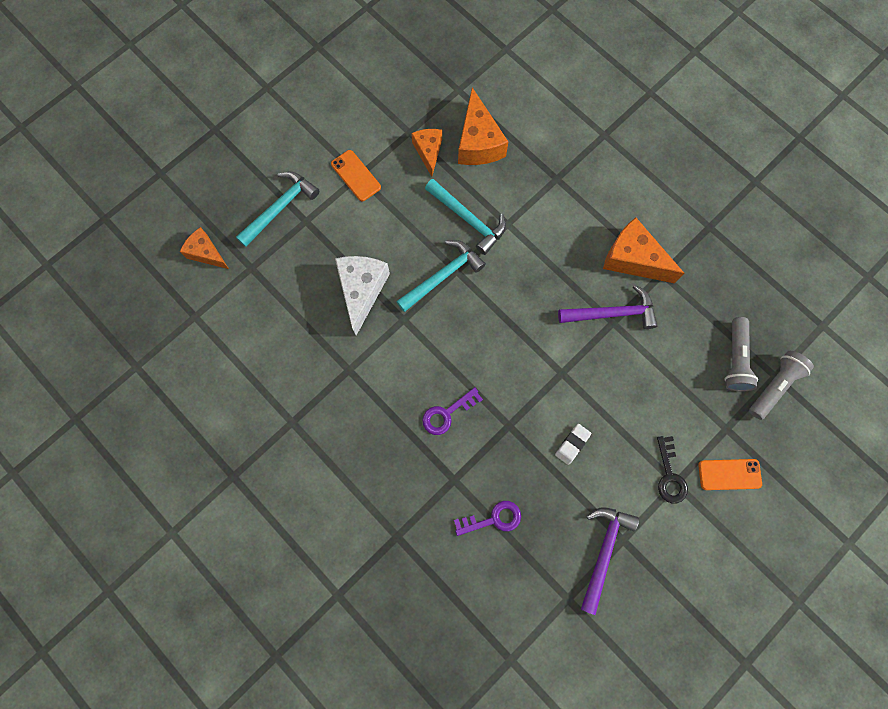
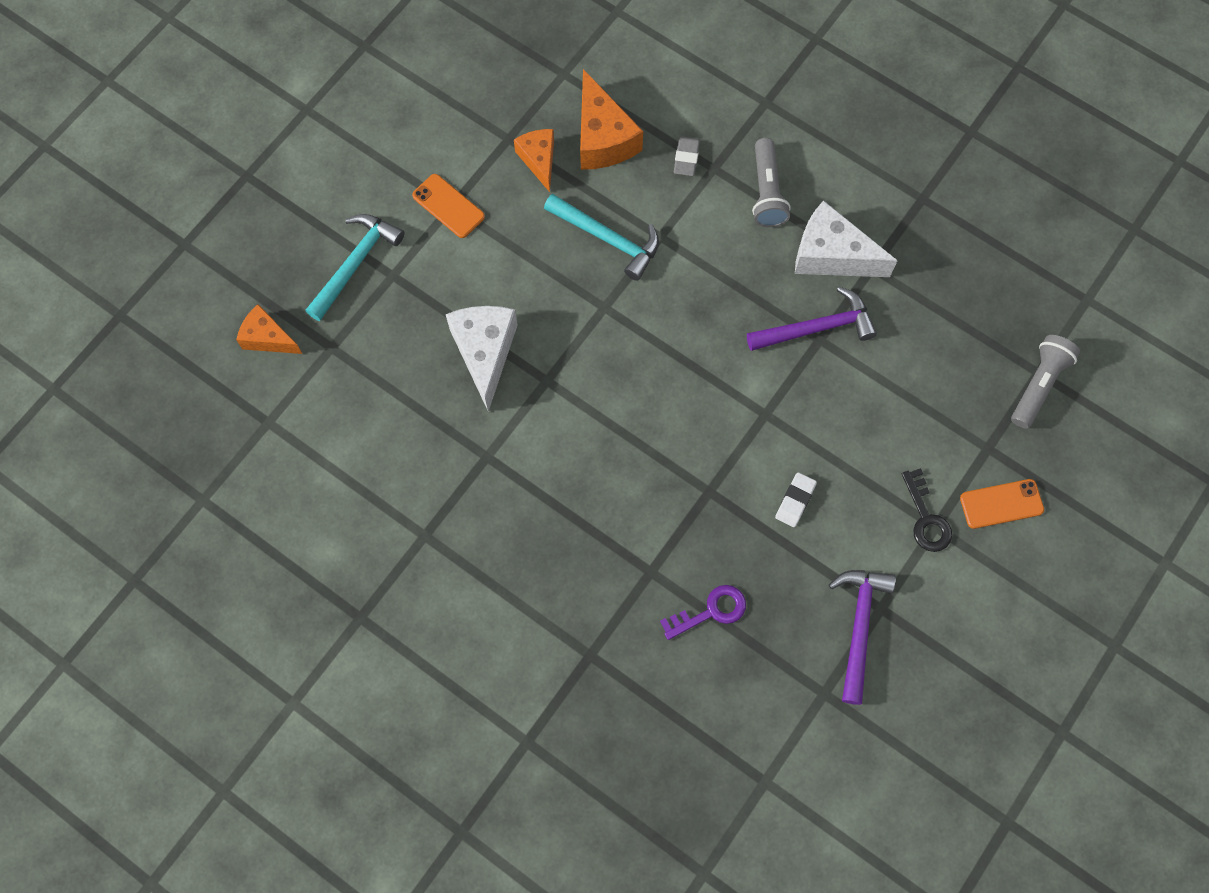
camera: 10 degrees left, 5 degrees down
(442, 276) = (587, 316): turquoise hammer -> none
(447, 413) = (626, 490): purple key -> none
(537, 168) = (686, 158): none -> grey eraser
(633, 259) = (831, 255): orange cheese -> white cheese
(735, 359) = (984, 360): grey flashlight -> grey flashlight (766, 192)

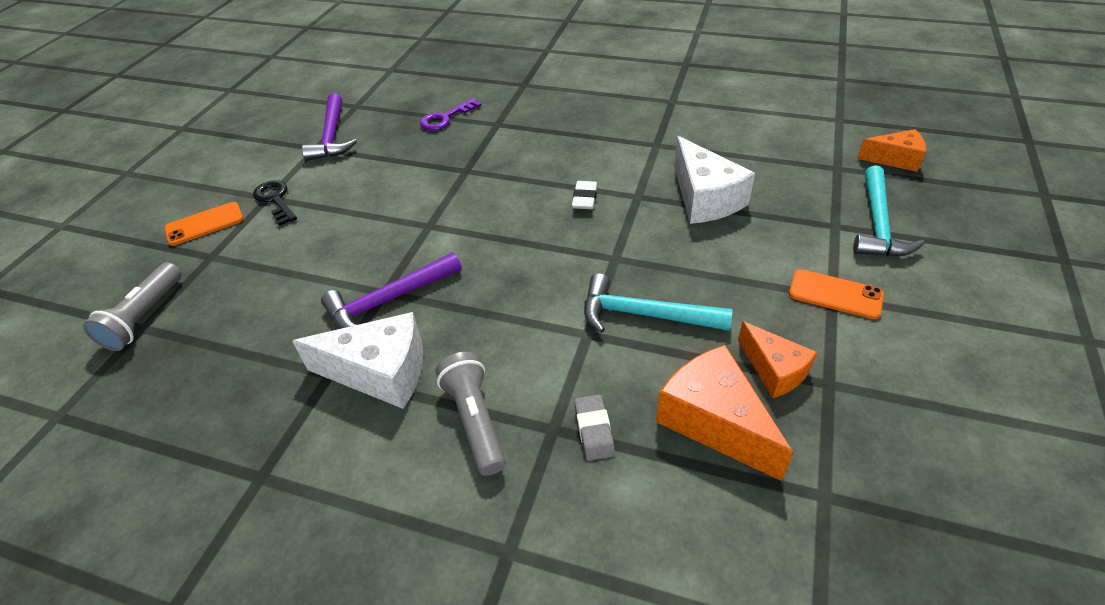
camera: 165 degrees right, 25 degrees down
(795, 501) = (391, 182): white eraser -> white eraser (584, 198)

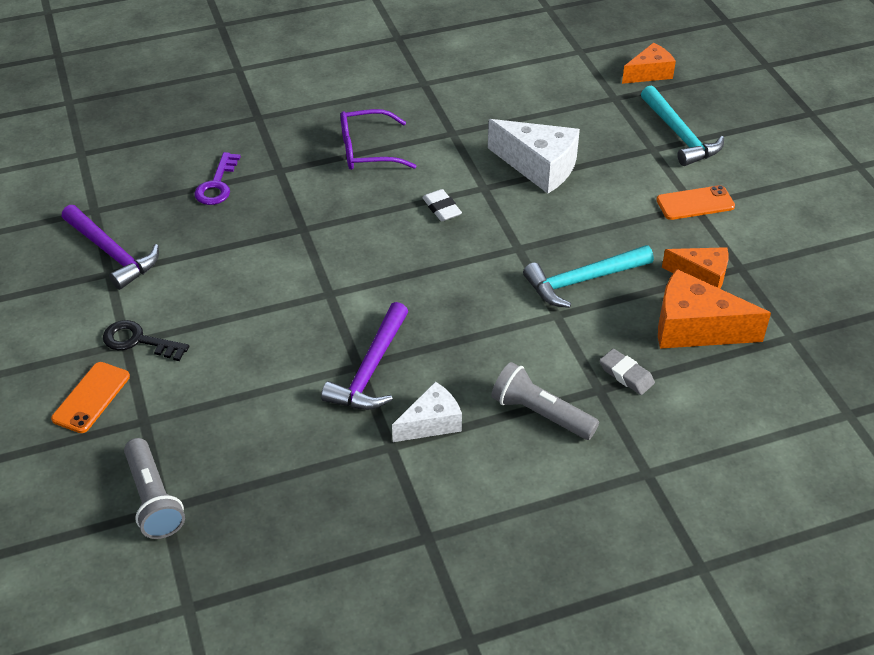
camera: 40 degrees left, 0 degrees up
(380, 372) = (431, 423): white cheese -> white cheese, size x0.63
(575, 133) = (367, 150): none -> purple glasses

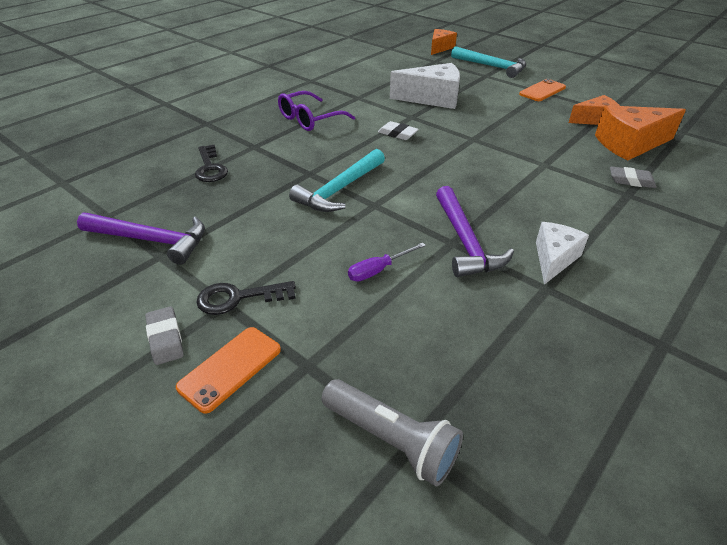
camera: 30 degrees left, 5 degrees down
(65, 353) = (165, 338): none -> grey eraser
(91, 397) = (230, 368): orange phone -> orange phone turned 45 degrees clockwise
(217, 185) = (210, 168): purple key -> black key
(267, 364) = (378, 270): none -> purple screwdriver
(540, 414) = (615, 222): grey flashlight -> none
(583, 281) = (535, 142): turquoise hammer -> turquoise hammer (340, 189)

